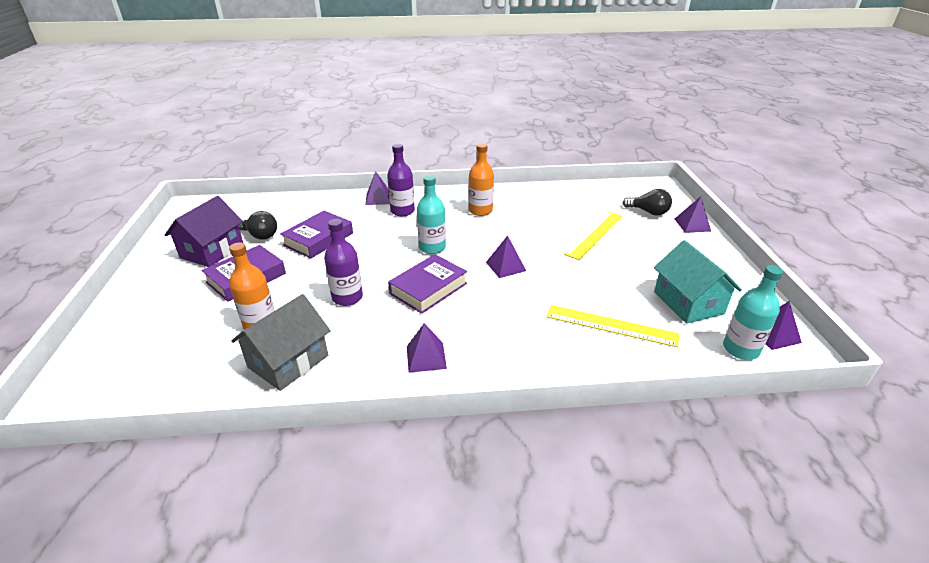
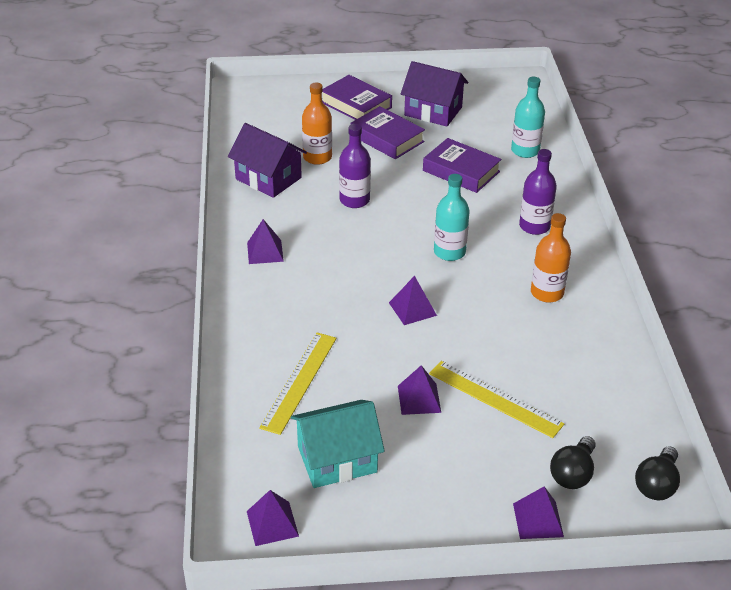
camera: 90 degrees right, 5 degrees up
(260, 235) = (465, 133): black light bulb -> black light bulb (656, 484)
(288, 361) = (268, 178): grey house -> purple house
(378, 198) = (565, 205): purple pyramid -> purple pyramid (419, 399)
(428, 288) = (369, 251): purple book -> purple book (356, 105)
(740, 349) = (250, 482): turquoise bottle -> turquoise bottle (525, 151)

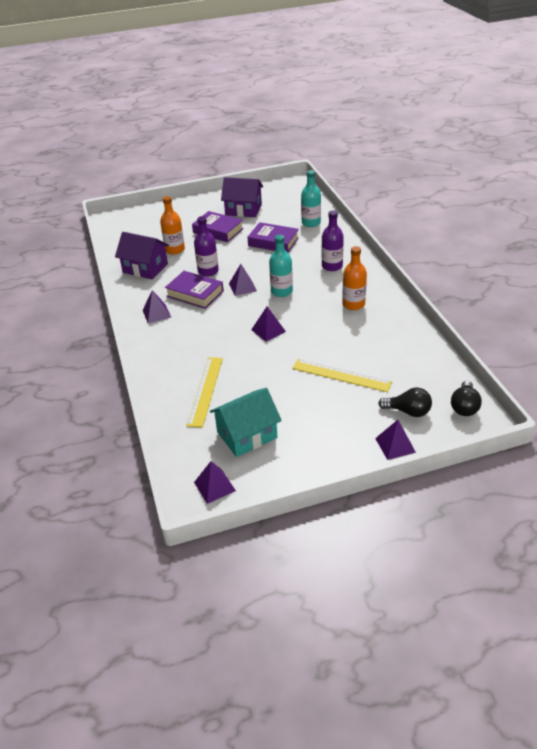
camera: 10 degrees left, 0 degrees up
(356, 105) = (191, 214): purple book -> purple book (195, 294)
(419, 399) = (290, 385): purple pyramid -> purple pyramid (242, 287)
(573, 474) = (408, 411): black light bulb -> black light bulb turned 90 degrees counterclockwise

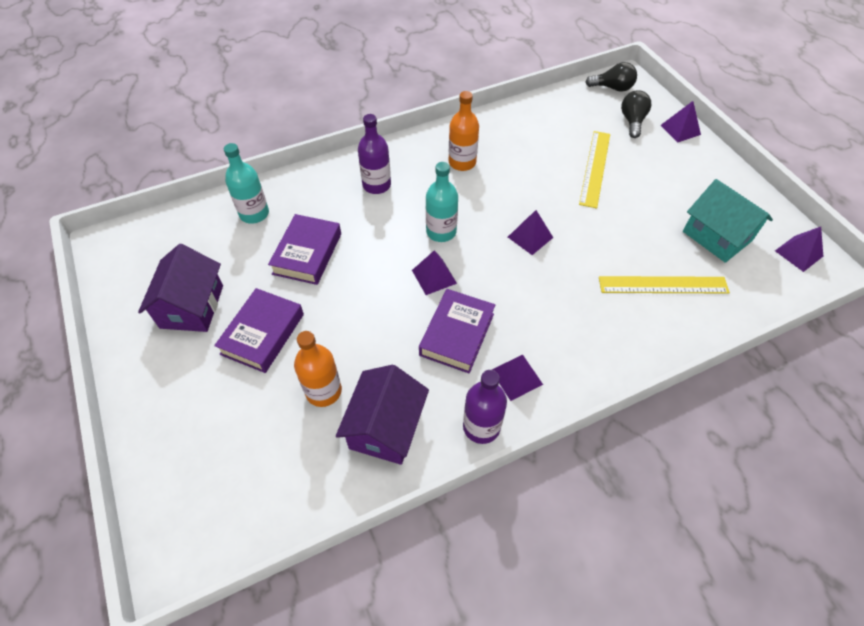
camera: 100 degrees left, 15 degrees up
(208, 271) = (393, 327): purple bottle -> purple bottle (481, 427)

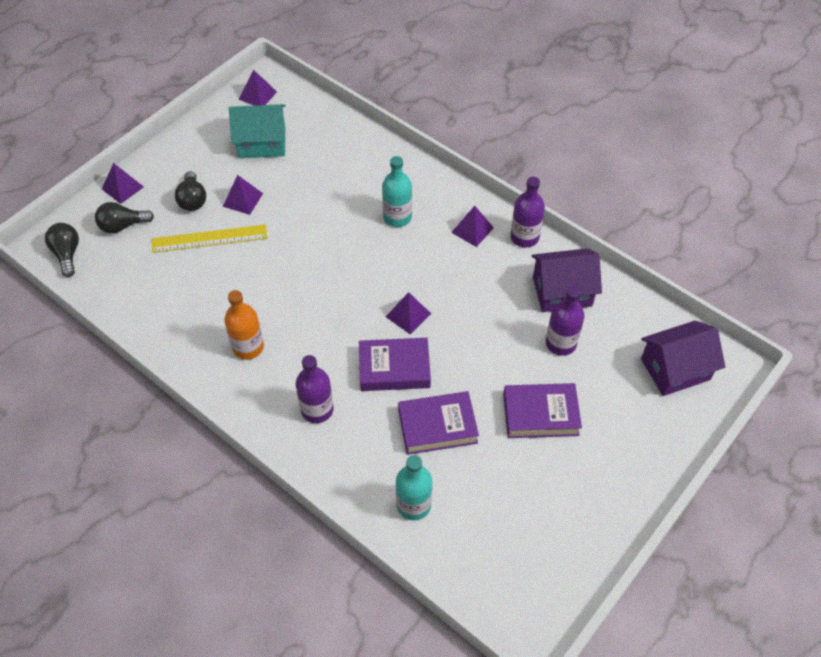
camera: 115 degrees left, 0 degrees up
(192, 306) = (550, 490): purple house -> purple house (675, 369)
(323, 391) = (561, 343): orange bottle -> purple bottle
(441, 232) = (353, 329): turquoise bottle -> turquoise bottle (397, 217)
(457, 334) = (457, 278): purple book -> purple book (394, 368)
(530, 237) = (325, 262): purple pyramid -> purple pyramid (243, 200)
(649, 168) = (192, 200): none -> black light bulb
(663, 285) = (334, 166): yellow ruler -> none
(716, 236) = (262, 143): turquoise house -> turquoise house turned 60 degrees clockwise

